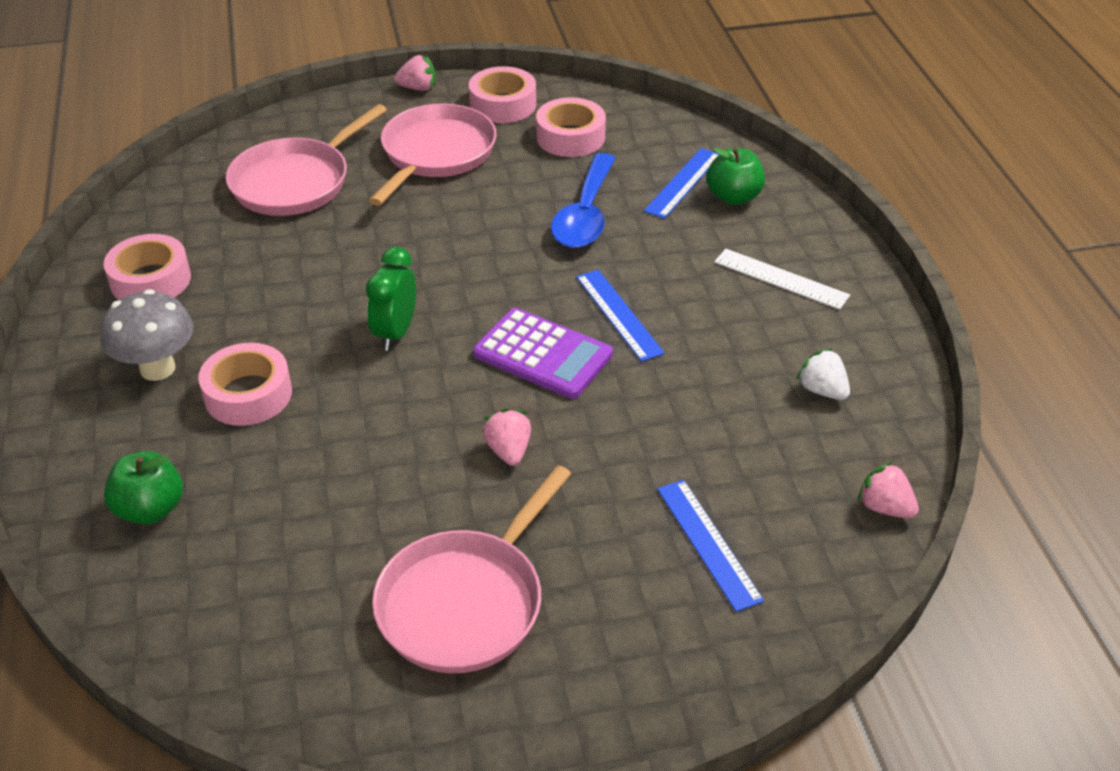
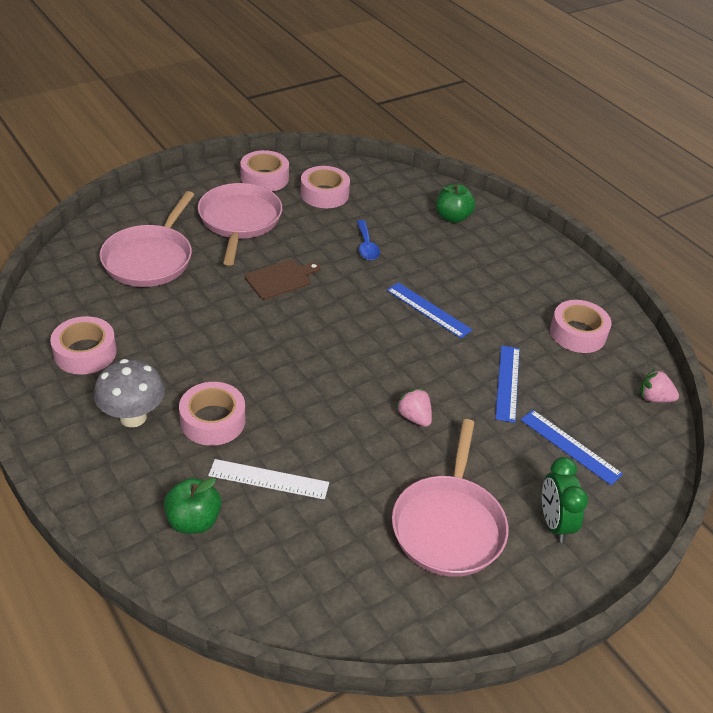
camera: 25 degrees left, 0 degrees up
(395, 333) = (290, 353): green clock -> green clock (554, 523)
(418, 88) = (197, 175): pink strawberry -> none
(443, 236) = (280, 279): none -> brown cutting board
(543, 354) = (397, 347): purple calculator -> none
(585, 214) = (366, 246): blue spoon -> blue spoon, size x0.58
(683, 182) = (415, 213): blue ruler -> blue ruler (507, 383)
(781, 278) = (512, 266): white ruler -> white ruler (269, 479)
(822, 390) = (578, 333): white strawberry -> pink tape

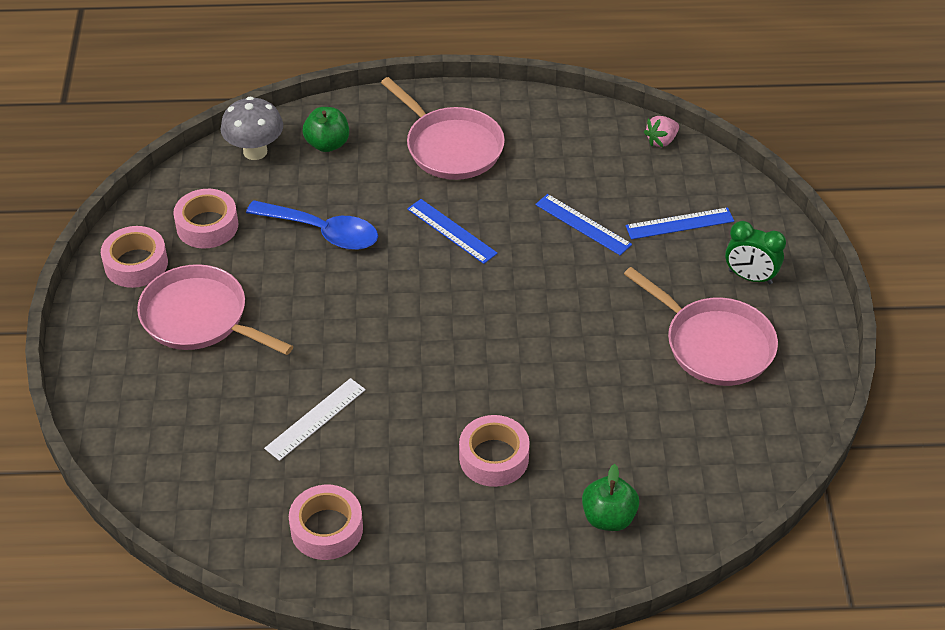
camera: 55 degrees left, 5 degrees up
(133, 417) = (449, 519): grey mushroom -> grey mushroom (255, 151)
(150, 259) = (208, 421): pink pan -> pink pan (451, 147)
(269, 479) = (592, 444): white ruler -> white ruler (315, 419)
(280, 279) = (324, 323): brown cutting board -> none
(366, 246) = (322, 232): blue spoon -> blue spoon, size x1.73
(414, 417) = (583, 309): pink strawberry -> none
(428, 310) = (452, 231): blue ruler -> blue ruler turned 60 degrees clockwise
(578, 333) = (554, 144): pink tape -> none

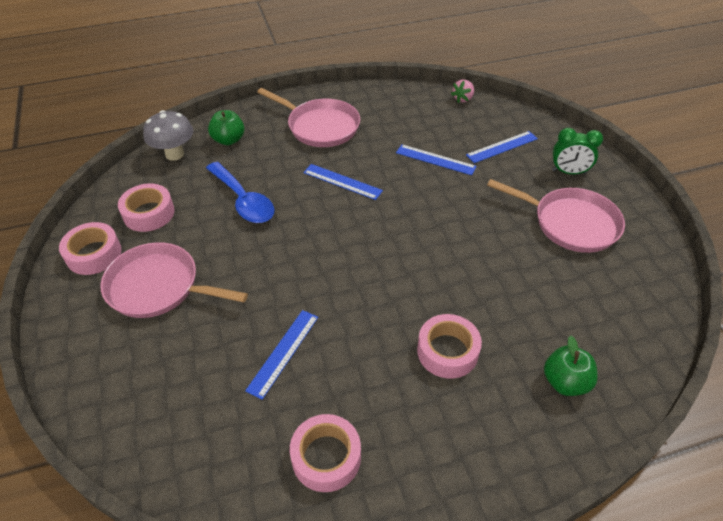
camera: 15 degrees left, 0 degrees up
(315, 419) = (283, 352): white ruler -> blue ruler
(322, 232) = (243, 200): blue spoon -> blue spoon turned 45 degrees clockwise

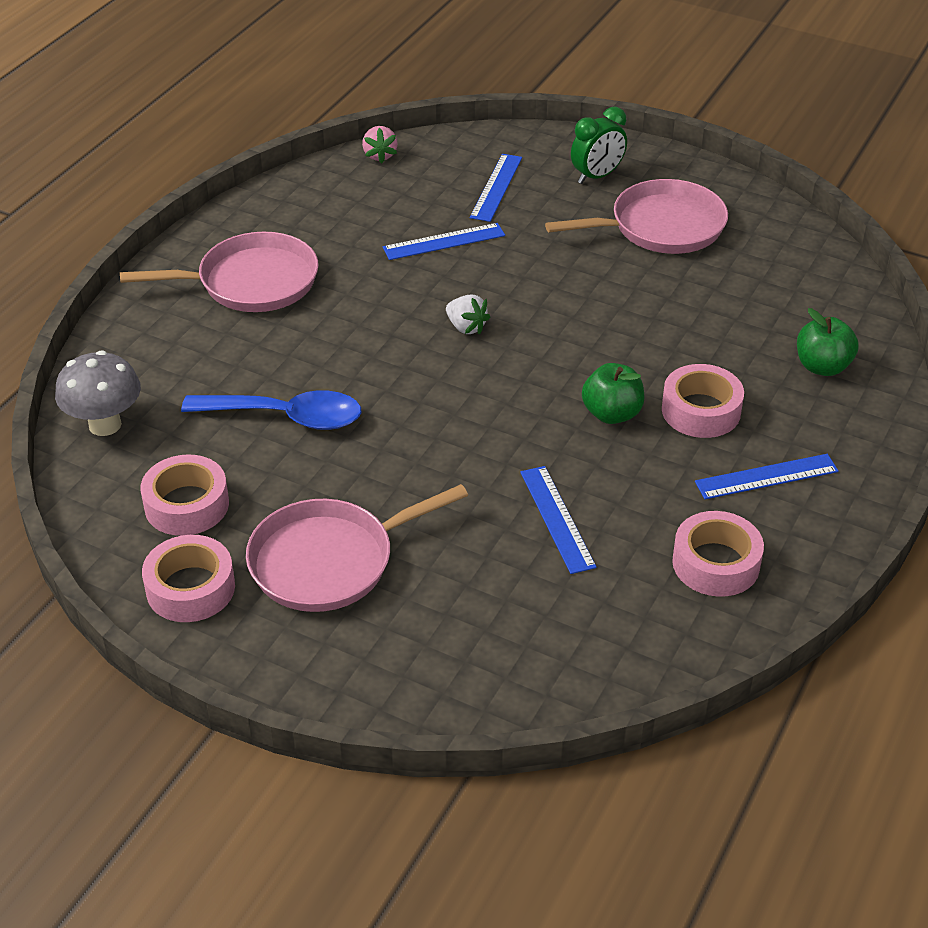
camera: 45 degrees left, 5 degrees down
(229, 140) = (153, 365): green apple -> green apple (612, 414)
(342, 181) = (373, 326): blue ruler -> blue ruler (766, 476)
(385, 211) = (466, 327): none -> white strawberry

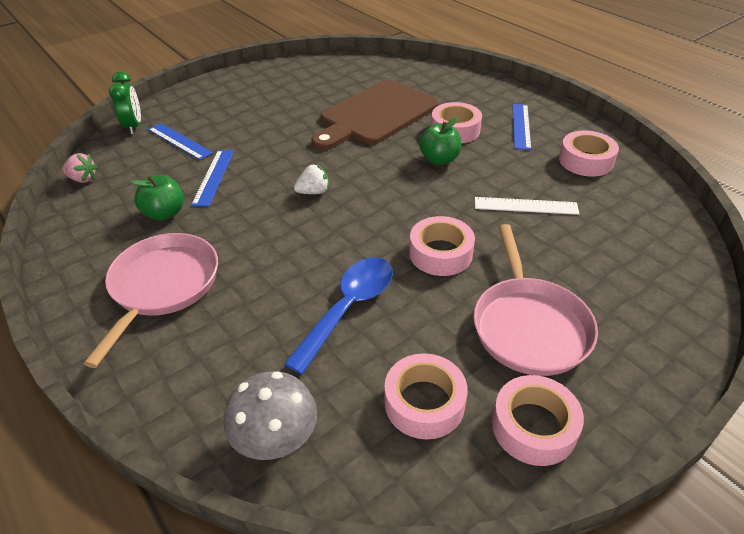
camera: 65 degrees left, 0 degrees up
(413, 463) = (440, 253): none -> pink tape
(556, 519) = (526, 206): blue ruler -> white ruler
(597, 176) = (212, 104): green clock -> green clock (134, 126)
(661, 227) = (282, 97): pink pan -> none
(682, 324) = (375, 115): none -> brown cutting board
(822, 366) = (442, 86): green apple -> green apple (165, 213)

